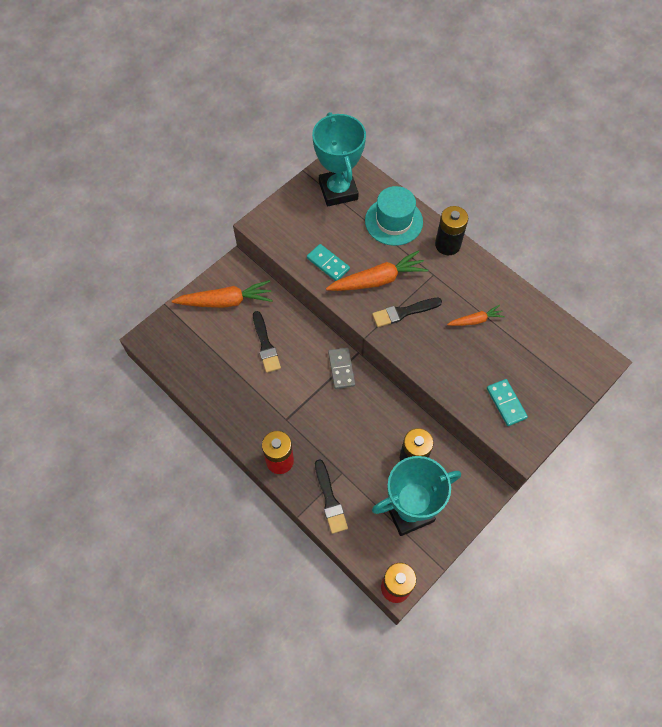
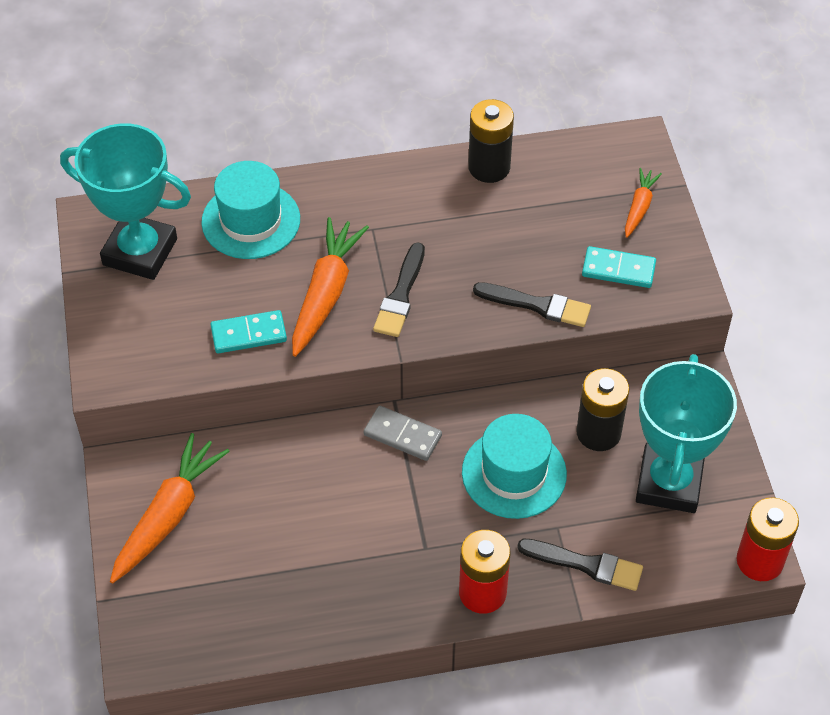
camera: 55 degrees left, 10 degrees down
(265, 345) = (286, 505): black brush -> black brush (537, 305)
(358, 433) = (514, 473): none -> turquoise hat
(447, 245) = (341, 186): black battery -> black battery (489, 167)
(475, 320) = (478, 227): orange carrot -> orange carrot (639, 207)

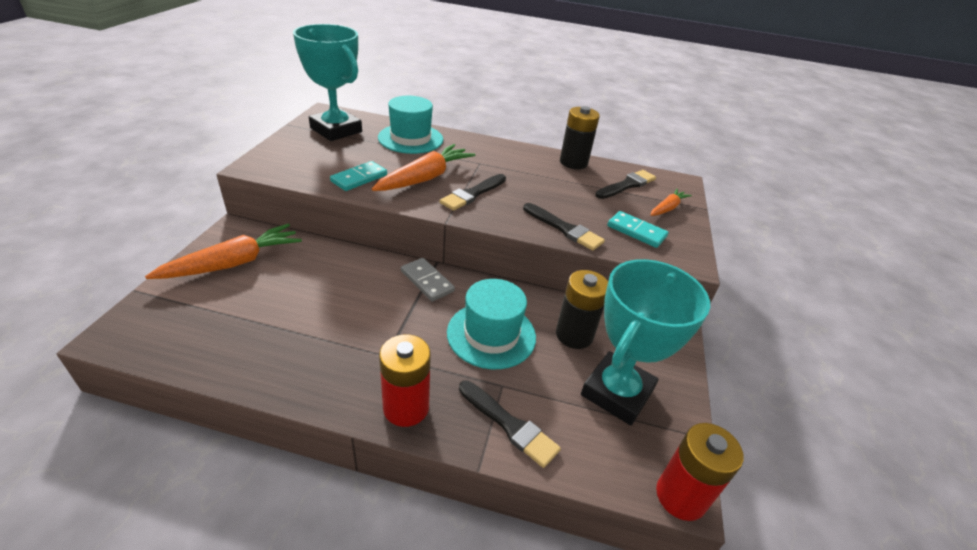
camera: 20 degrees right, 15 degrees down
(248, 334) = (359, 178): turquoise domino -> turquoise domino turned 60 degrees counterclockwise
(575, 183) = (627, 185): none -> black brush

